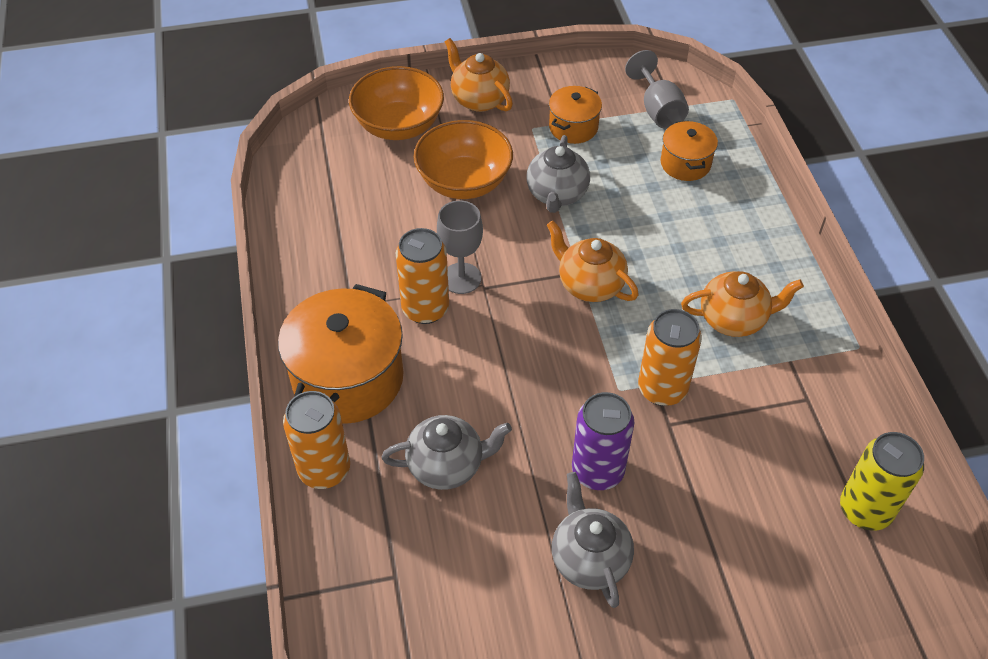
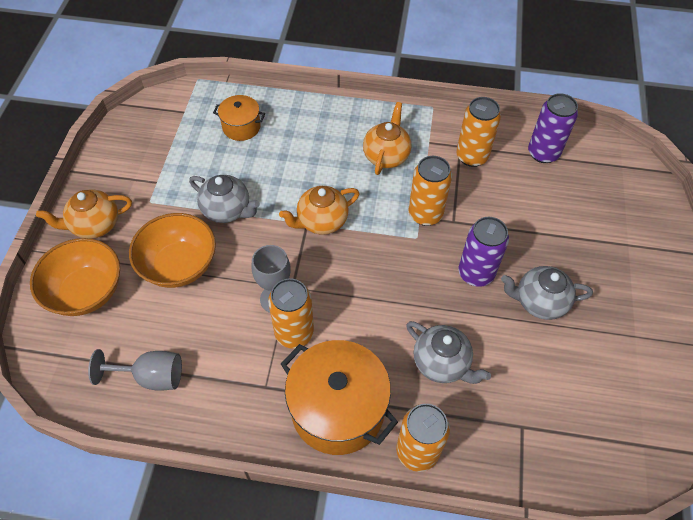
camera: 70 degrees left, 5 degrees up
(447, 465) = (442, 363): grey teapot -> grey teapot turned 120 degrees clockwise
(573, 127) = (166, 176): orange pot -> none
(658, 110) = (181, 121): grey goblet -> grey goblet (151, 377)
(797, 418) = (472, 156): none -> orange can
(865, 510) = (543, 153): yellow can -> purple can

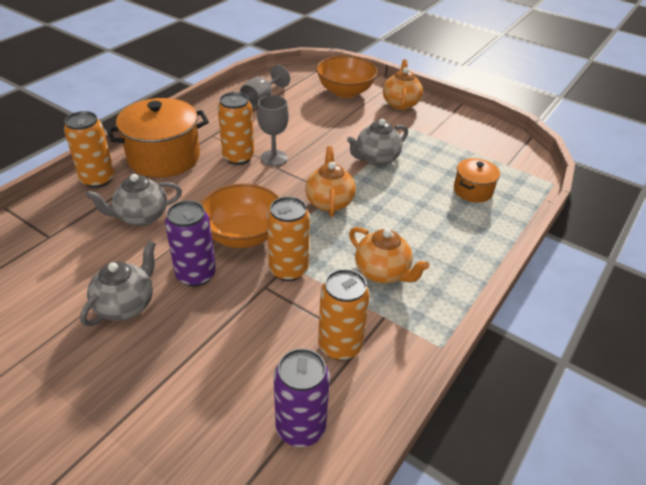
camera: 115 degrees right, 15 degrees down
(179, 265) = (339, 127): orange bowl -> orange bowl (243, 235)

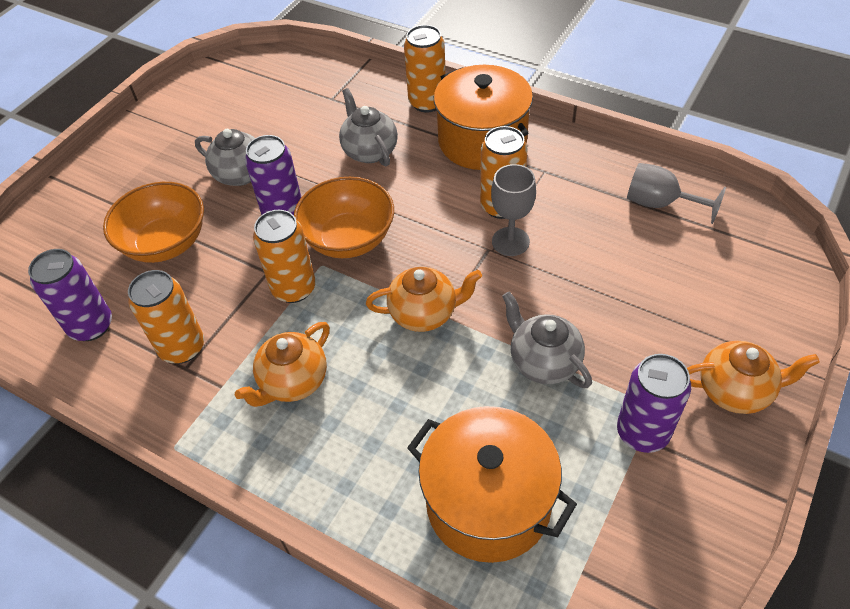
camera: 90 degrees right, 10 degrees up
(345, 91) = (739, 304): orange bowl -> orange bowl (166, 243)
(425, 134) = (642, 432): none -> purple can
(473, 191) = (488, 502): orange pot -> orange pot, size x1.88

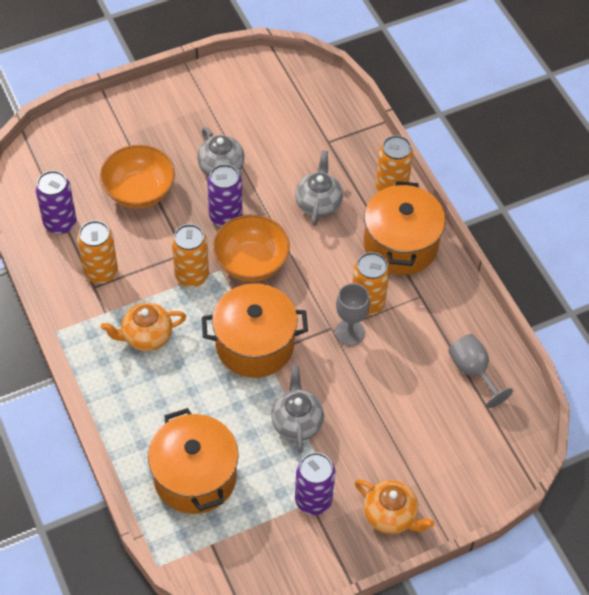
camera: 30 degrees right, 5 degrees up
(424, 313) = (255, 345): orange teapot -> orange pot

